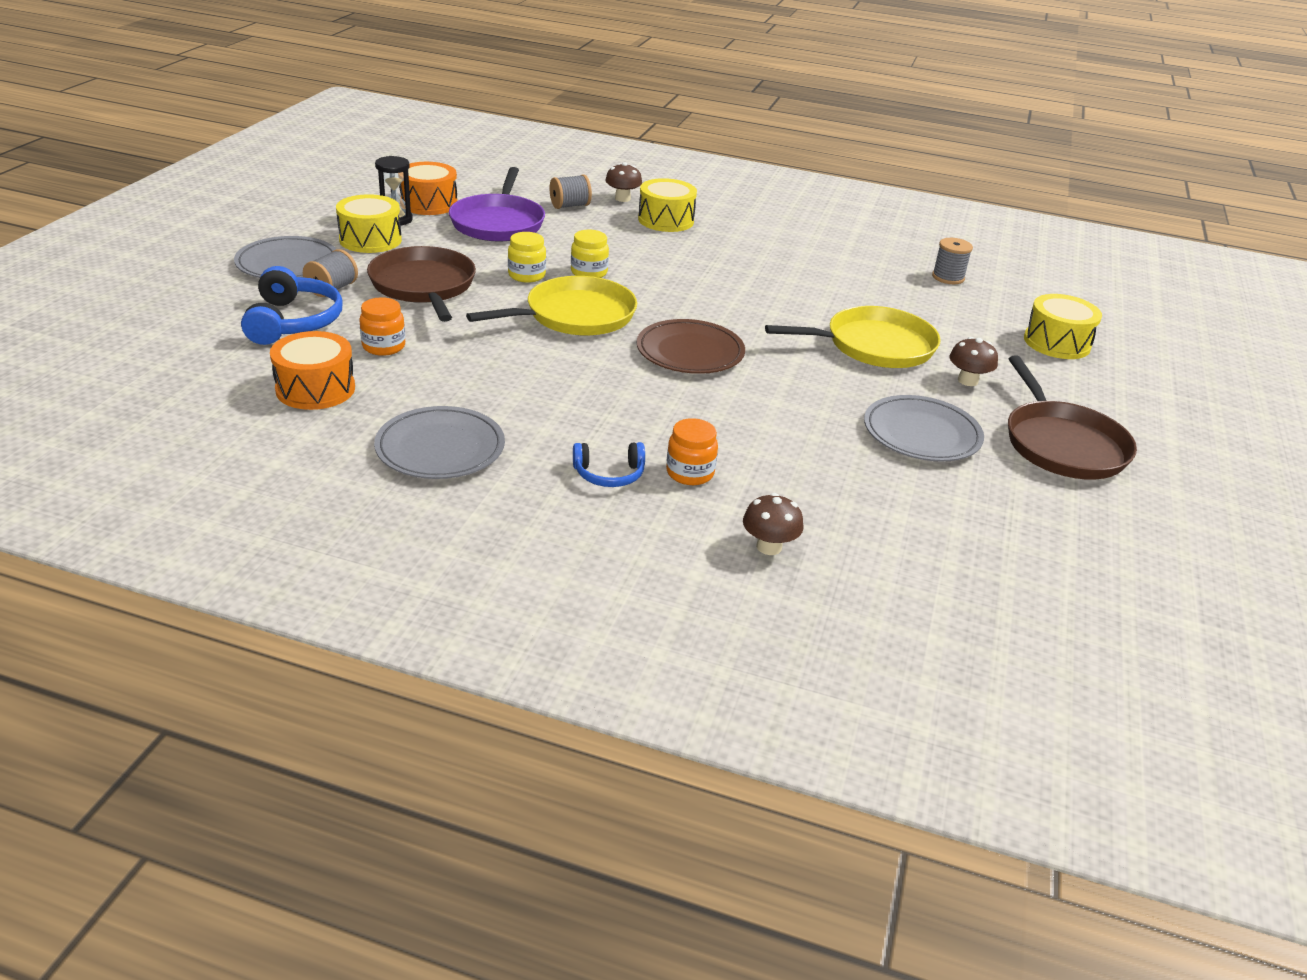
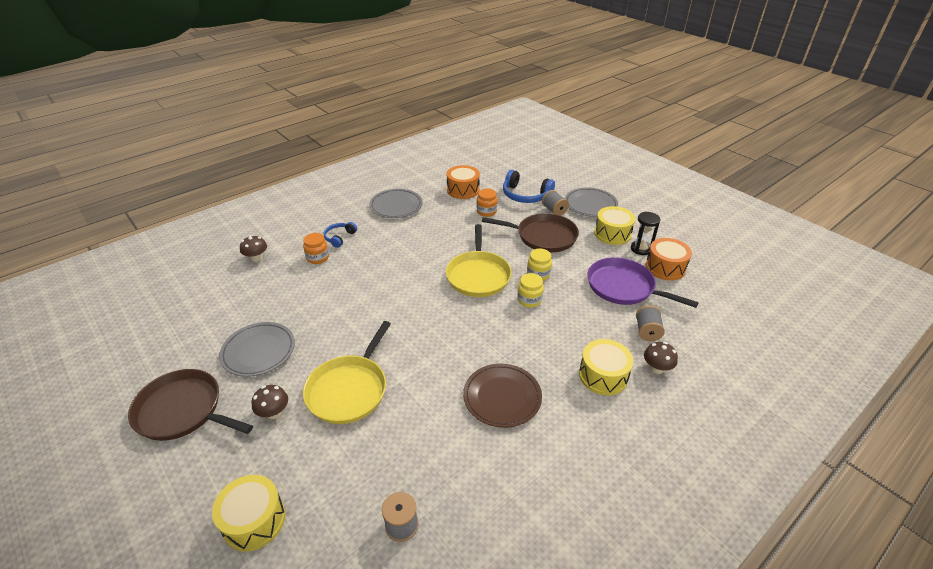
camera: 125 degrees right, 5 degrees up
(690, 352) = (409, 301): brown plate -> brown plate (502, 397)

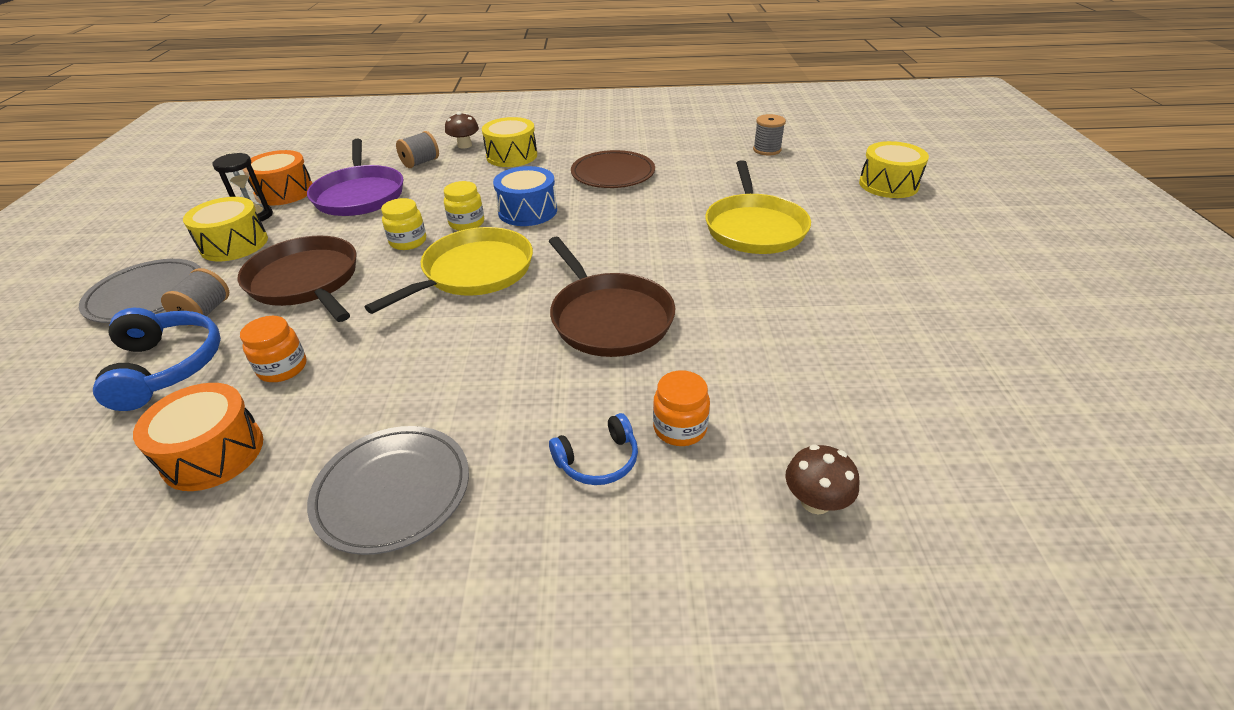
camera: 140 degrees left, 0 degrees up
(183, 410) = (971, 280): brown pan -> brown pan (608, 318)
(258, 351) = (855, 306): grey plate -> none
(274, 413) = (851, 239): brown mushroom -> none
(349, 389) = (754, 228): yellow pan -> yellow pan turned 120 degrees clockwise
(509, 327) = (527, 211): none -> blue drum

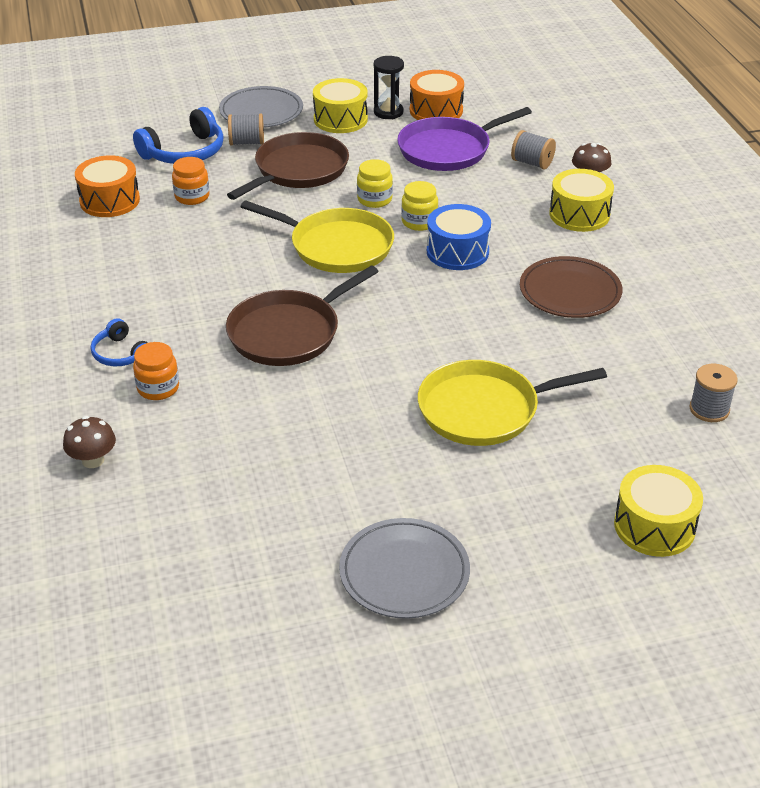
camera: 75 degrees right, 0 degrees up
(392, 491) = (86, 276): grey plate -> grey plate (404, 572)

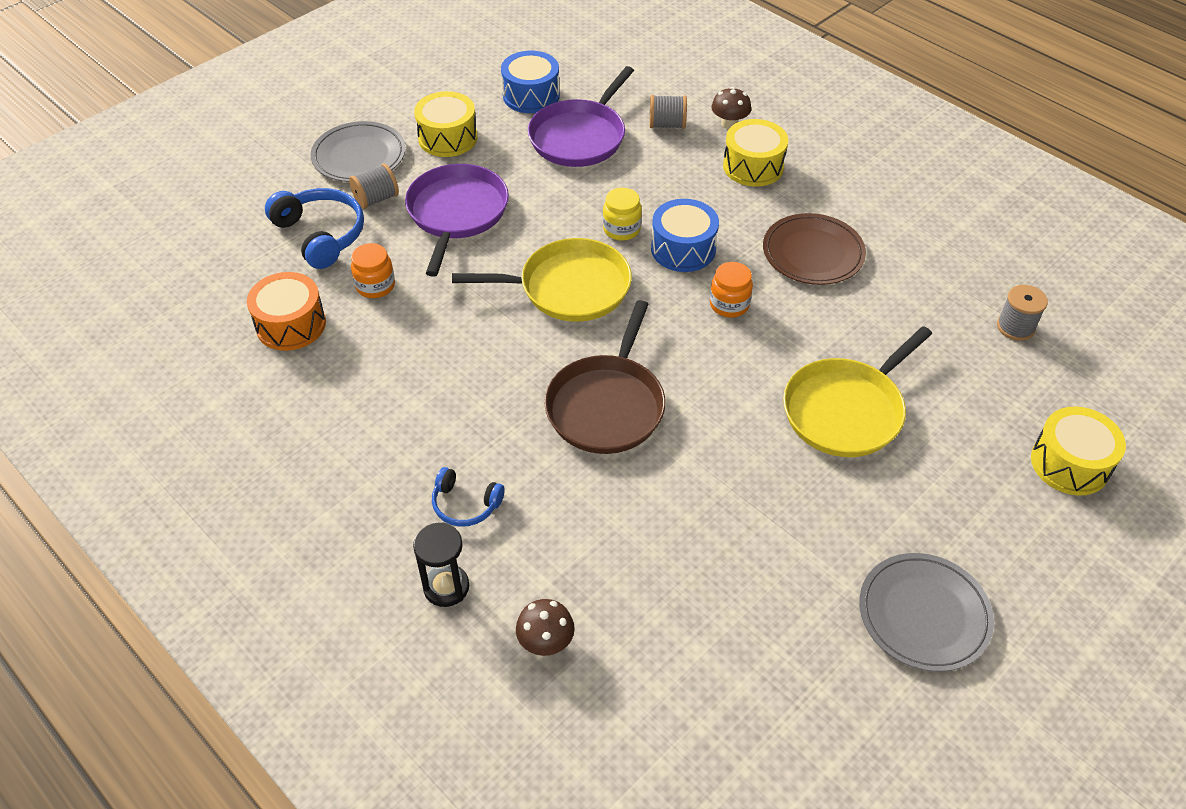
camera: 30 degrees left, 10 degrees up
(158, 388) = (537, 527): orange jar -> orange jar (729, 305)
(185, 152) = (321, 235): blue headphones -> blue headphones turned 60 degrees counterclockwise
(298, 170) = (456, 213): brown pan -> purple pan
(374, 199) = (559, 220): yellow jar -> none
(388, 112) = (487, 113): black hourglass -> black hourglass (446, 587)
(436, 110) = (531, 95): orange drum -> blue drum

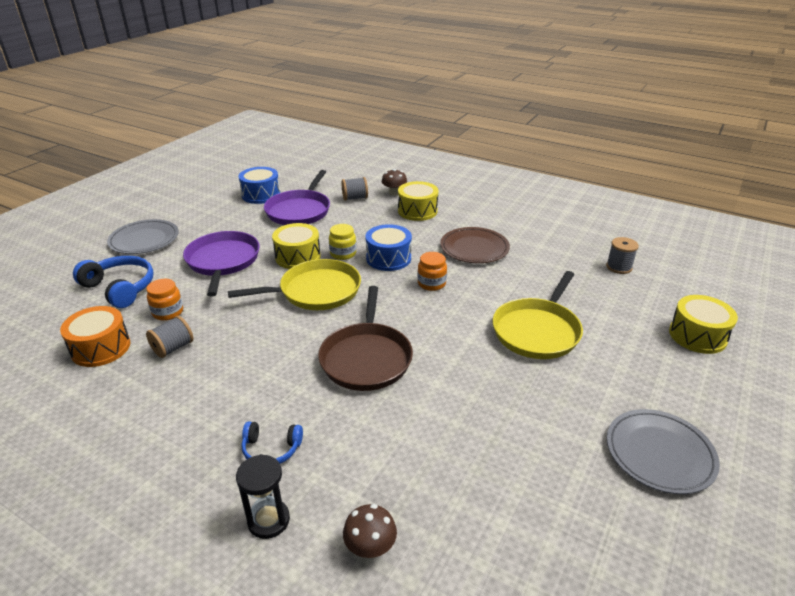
camera: 15 degrees left, 15 degrees down
(376, 199) = (161, 261): grey spool -> grey spool (173, 348)
(448, 138) = (208, 222): yellow drum -> yellow drum (298, 257)

